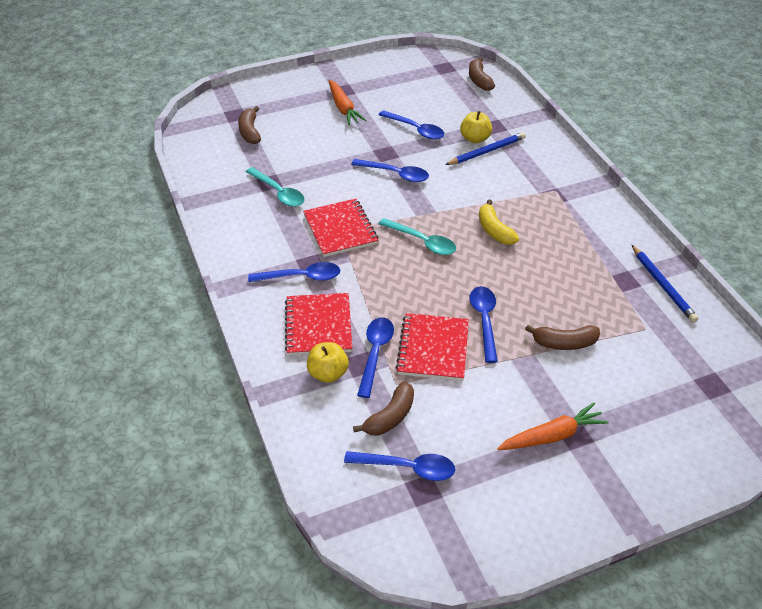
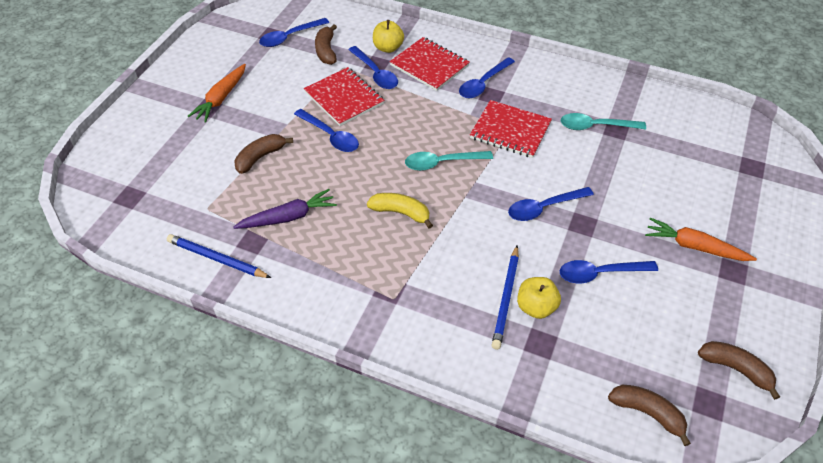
camera: 135 degrees right, 5 degrees up
(250, 132) = (710, 160): brown banana -> brown banana (735, 369)
(582, 279) = (288, 217): none -> purple carrot

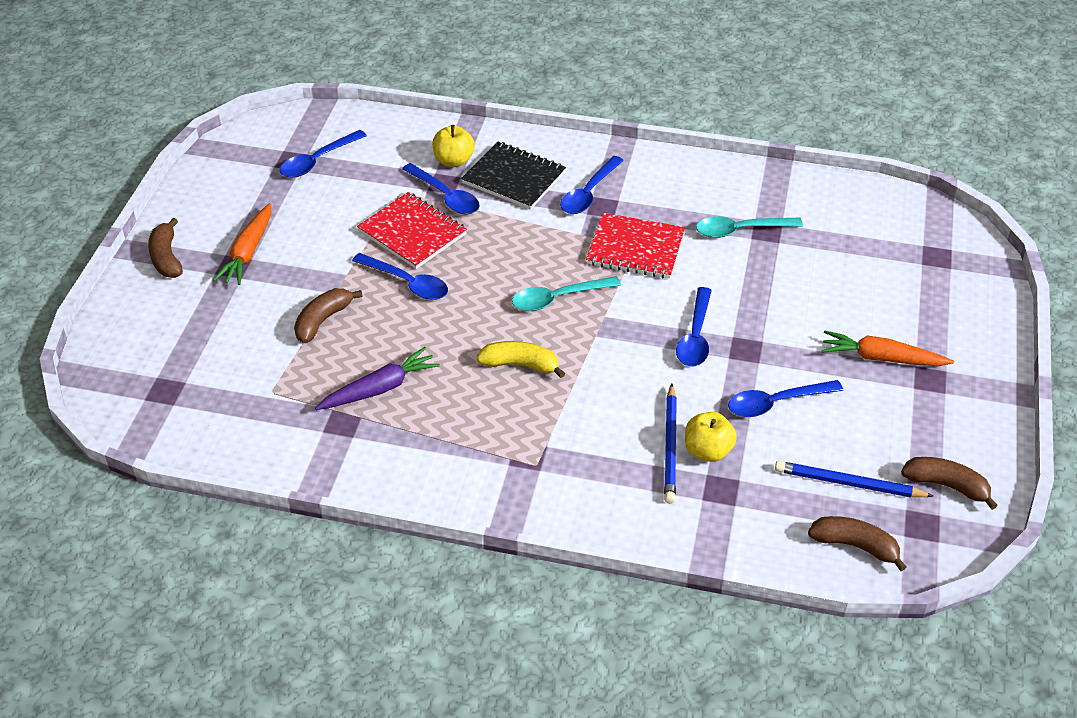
camera: 10 degrees left, 5 degrees down
(217, 259) = (303, 449): blue pencil -> blue pencil (849, 483)
(326, 51) = (372, 174): brown banana -> brown banana (166, 258)
(429, 65) = (514, 178): red notebook -> black notebook
(544, 208) = (695, 336): blue spoon -> blue spoon turned 45 degrees counterclockwise

